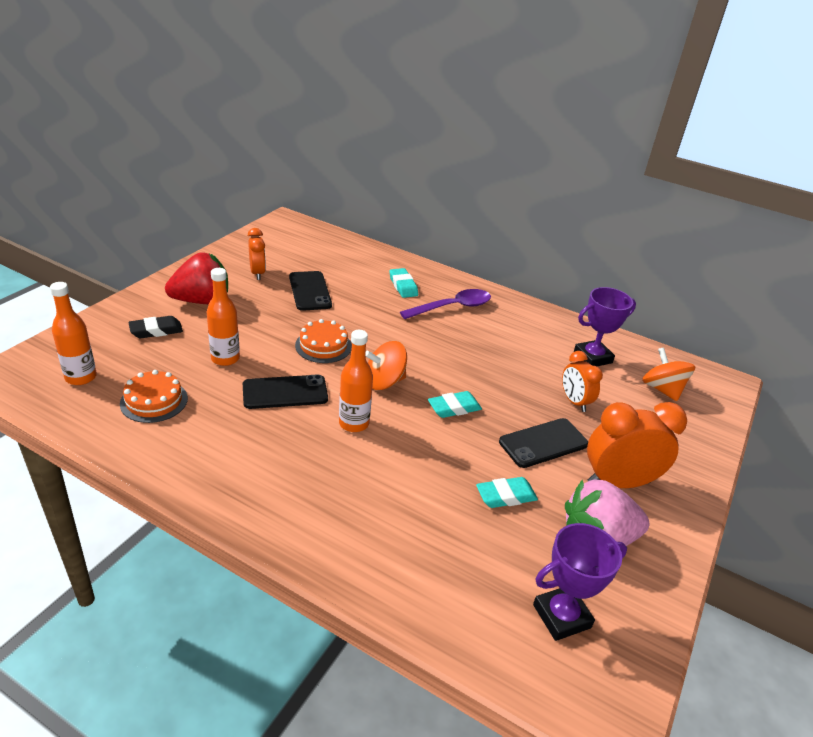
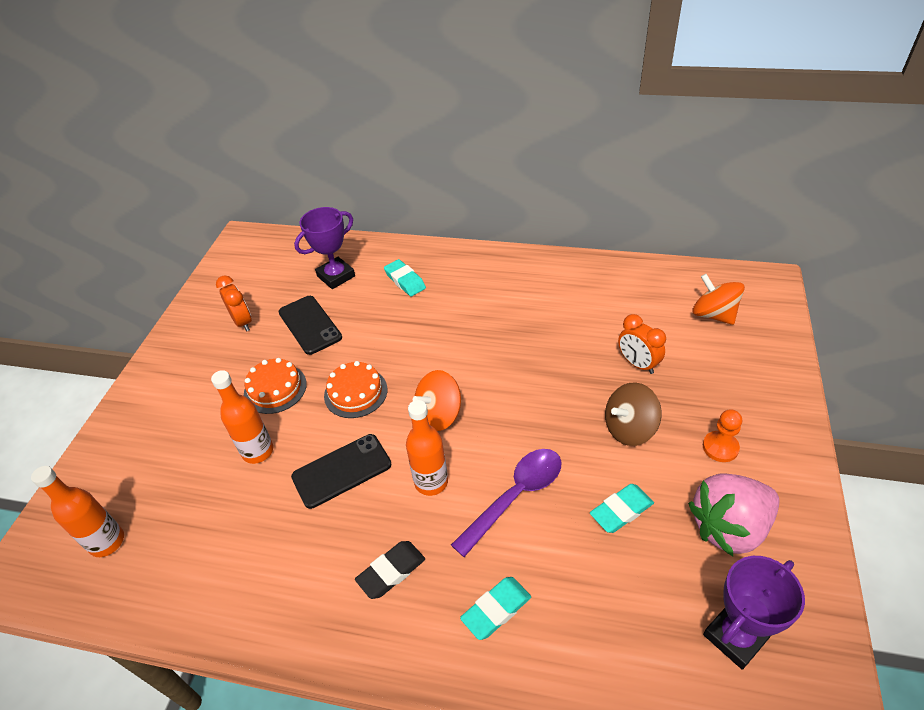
camera: 10 degrees left, 10 degrees up
(154, 401) = (204, 540): orange cake -> orange cake (275, 388)
(156, 330) = (164, 444): black eraser -> black eraser (391, 572)
(202, 301) = (198, 383): red strawberry -> none
(452, 307) = (467, 290): purple spoon -> purple spoon (515, 497)
(454, 408) = (524, 420): turquoise eraser -> turquoise eraser (496, 610)
(543, 443) = (629, 428): black phone -> brown spinning top
(592, 357) = (632, 300): purple trophy -> purple trophy (336, 276)
(618, 482) = (720, 447): orange clock -> orange pawn

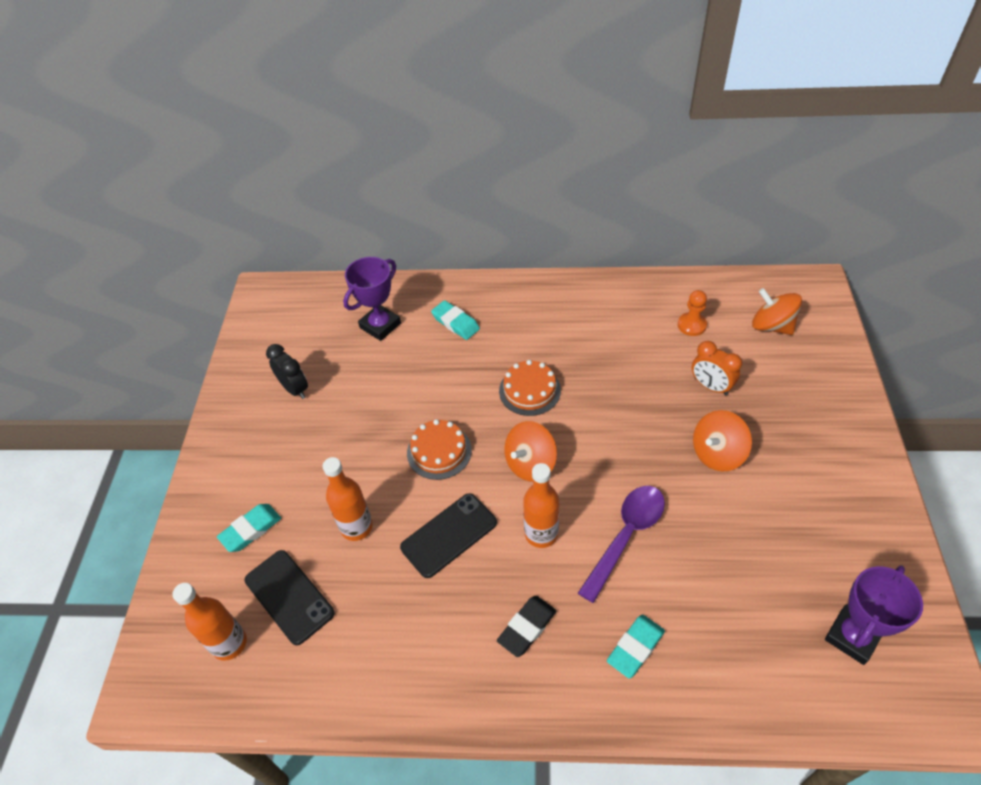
camera: 10 degrees left, 5 degrees up
(243, 322) = (295, 389): orange clock -> black clock
(275, 388) = (353, 458): orange cake -> orange cake (529, 390)
(310, 325) = (368, 384): black phone -> black phone (289, 596)
(621, 511) = (727, 536): turquoise eraser -> turquoise eraser (251, 530)
(629, 428) = (717, 453): brown spinning top -> orange spinning top
(720, 447) = (804, 461): orange pawn -> orange pawn (691, 325)
(729, 527) = (827, 537): pink strawberry -> none

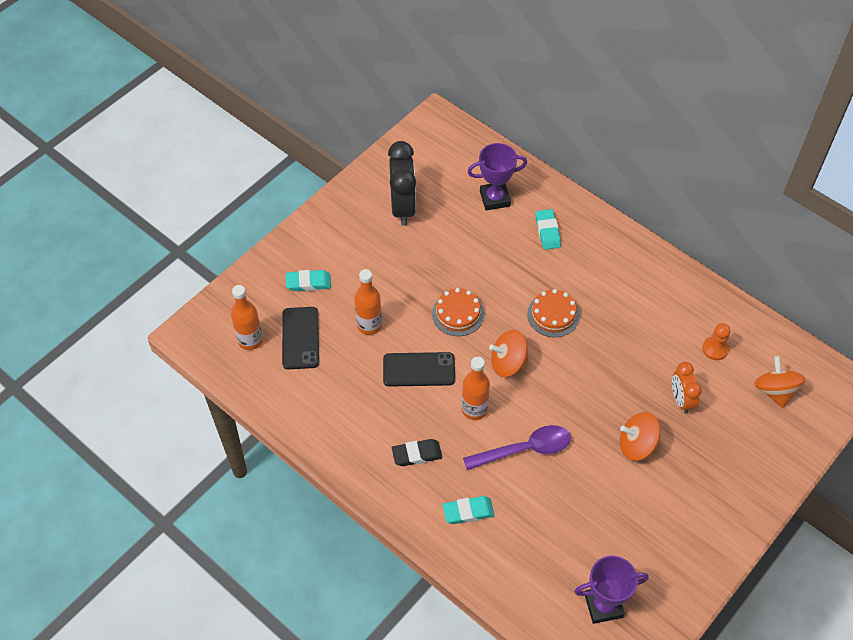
camera: 35 degrees right, 5 degrees up
(295, 389) = (403, 207): black clock -> black clock, size x1.68

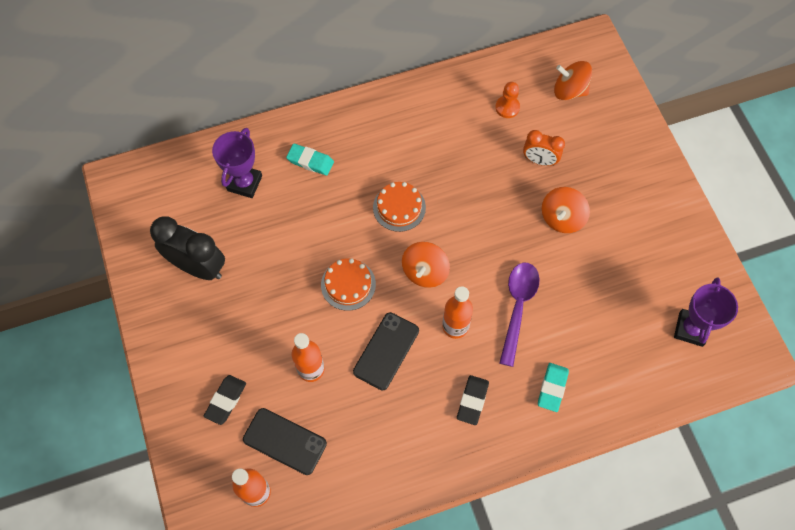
camera: 60 degrees left, 10 degrees up
(308, 283) = (226, 400): turquoise eraser -> black eraser

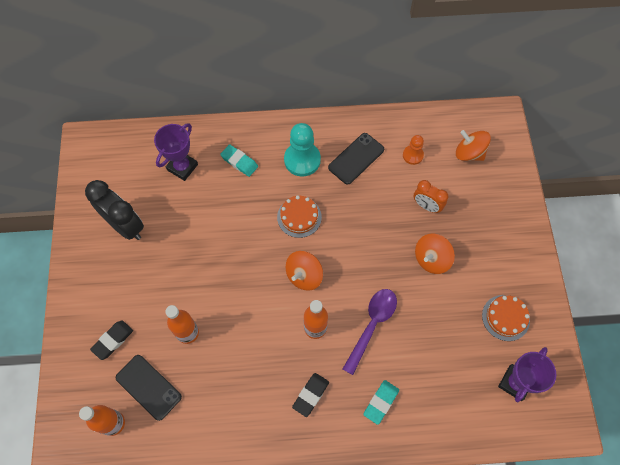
camera: 15 degrees right, 0 degrees up
(348, 284) = (239, 270): orange cake -> orange cake (505, 317)
(383, 142) = (302, 160): none -> turquoise pawn
(386, 351) = (252, 334): black phone -> black phone (356, 158)

